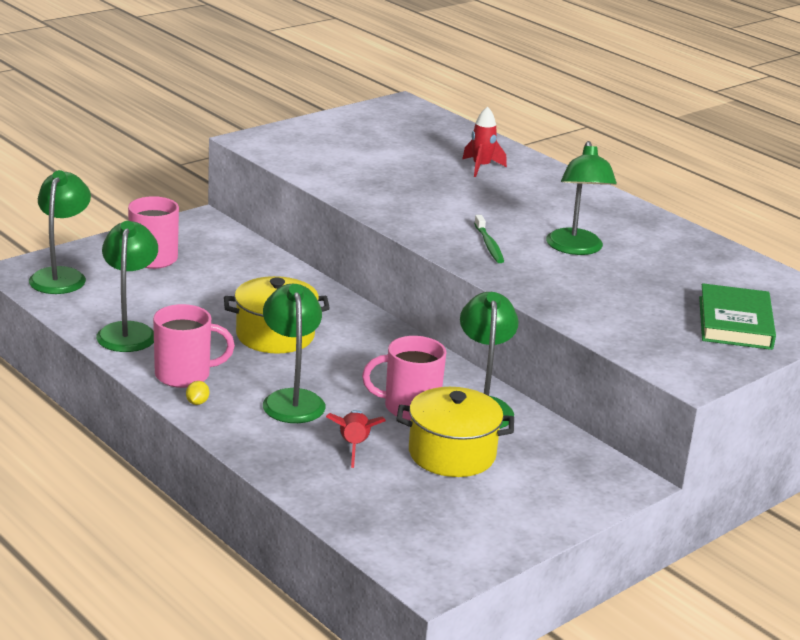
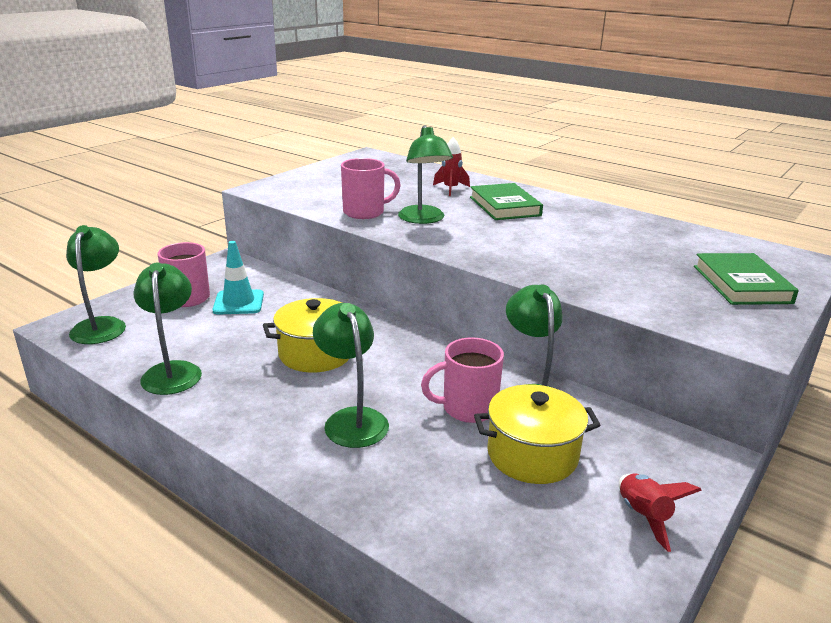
camera: 10 degrees left, 0 degrees up
(184, 375) = (237, 410): pink mug -> pink mug (365, 212)
(197, 402) = (256, 440): yellow lemon -> none
(207, 271) = (238, 302): none -> turquoise traffic cone
(354, 447) = (433, 464): red rocket -> red rocket (643, 516)
(489, 245) = (492, 245): green toothbrush -> none
(533, 198) = (504, 206): none -> green book
(575, 249) = (564, 240): green lamp -> green lamp (423, 219)

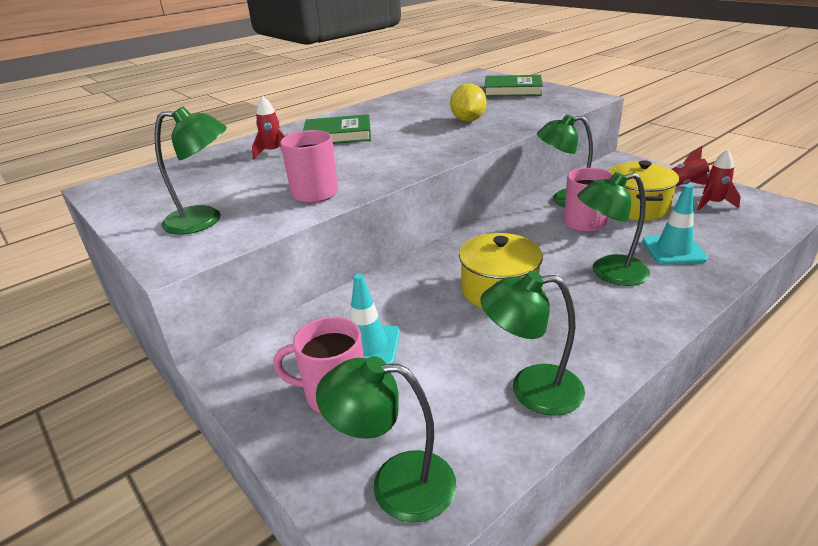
camera: 75 degrees left, 5 degrees up
(412, 474) = (673, 250): none -> turquoise traffic cone
(423, 219) = (353, 167): green lamp -> green lamp (205, 220)
(578, 538) = (713, 204): none -> red rocket
(584, 260) = (468, 120): none -> yellow lemon

